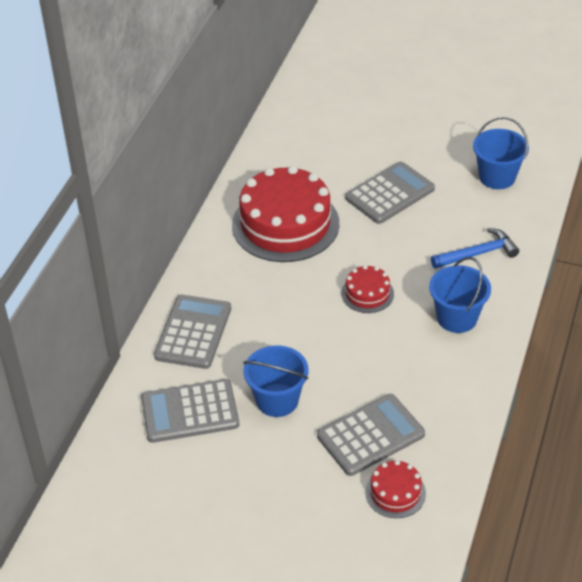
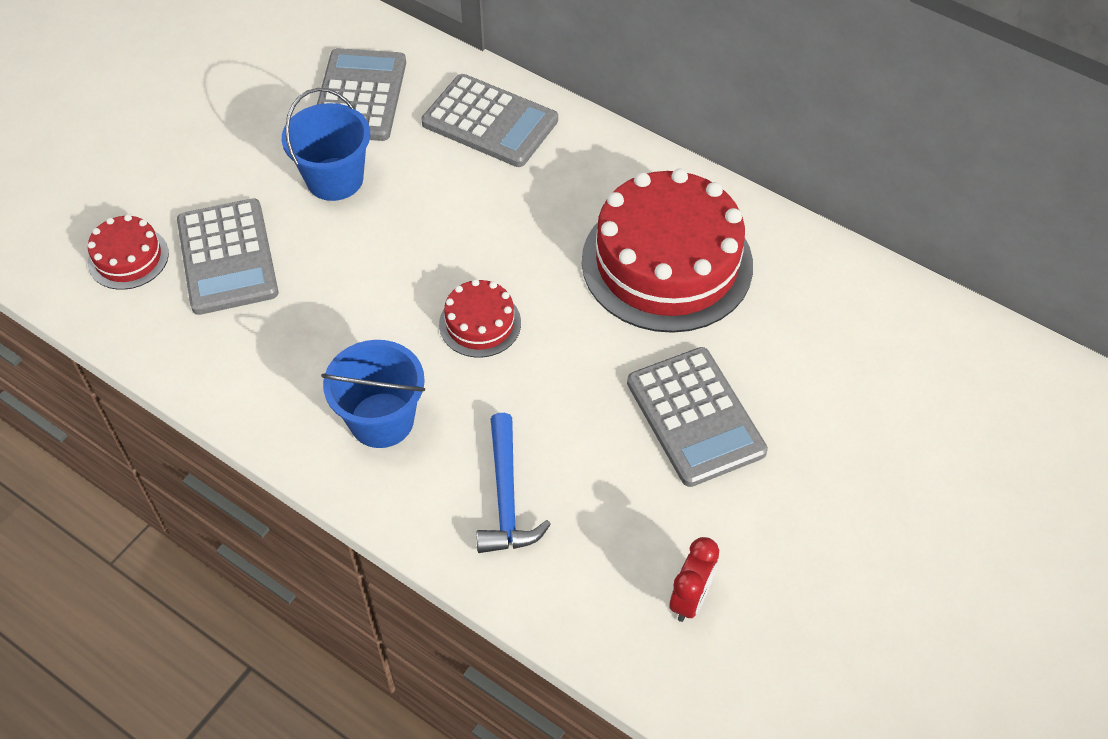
camera: 105 degrees right, 10 degrees up
(497, 177) = (690, 599): blue bucket -> red clock

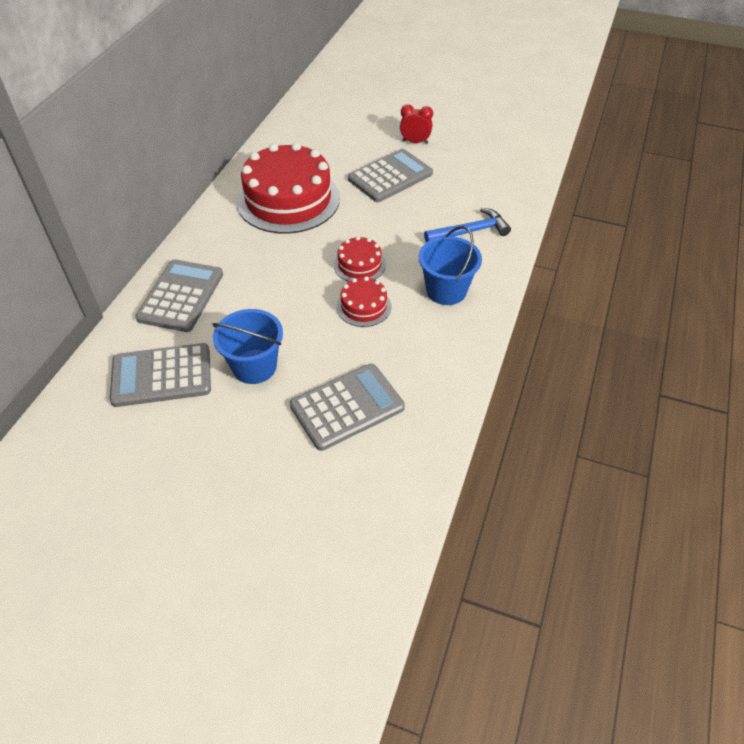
camera: 105 degrees left, 5 degrees down
(128, 258) = (367, 471): red cake -> red cake (363, 306)
(690, 599) = (492, 165): red clock -> red clock (415, 142)

